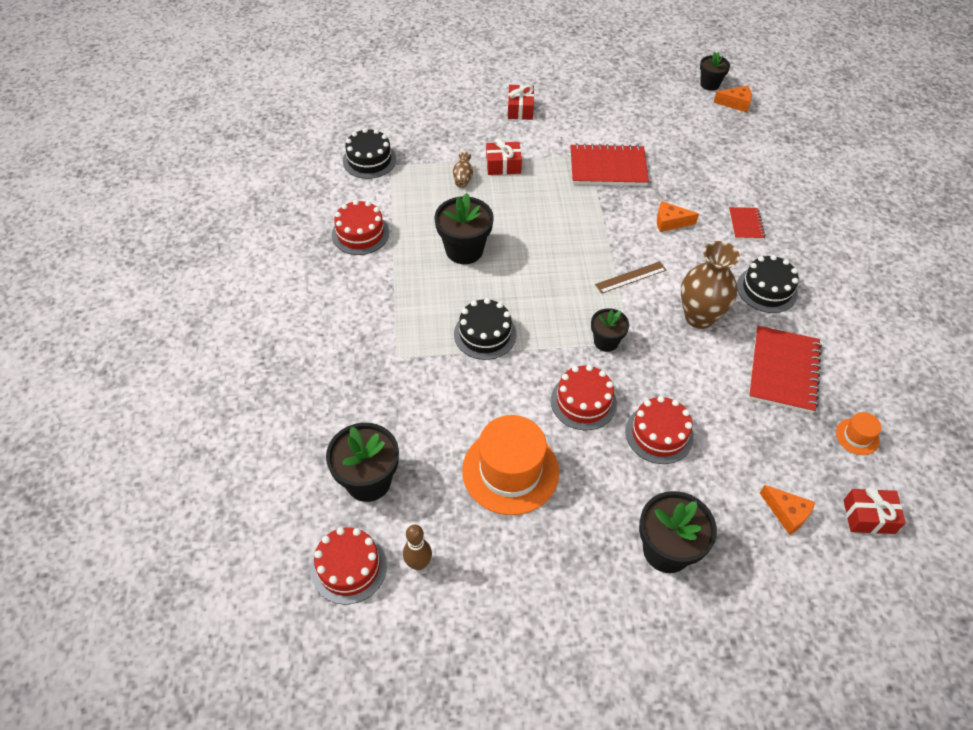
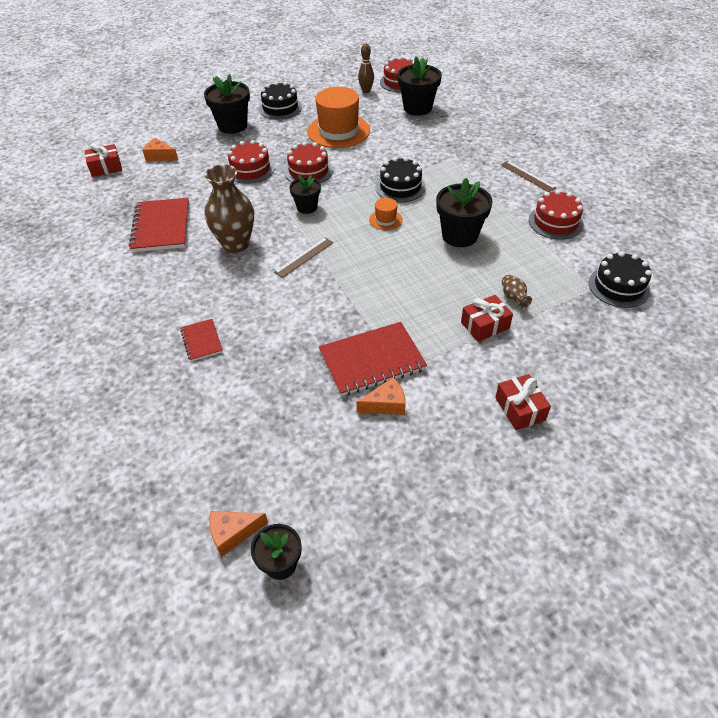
camera: 160 degrees right, 5 degrees down
(333, 299) = (527, 176): none -> brown ruler
(670, 222) = (282, 319): orange cheese -> orange cheese (386, 404)
(767, 289) = (176, 283): black cake -> black cake (280, 108)
(857, 436) = (106, 203): orange hat -> orange hat (385, 220)

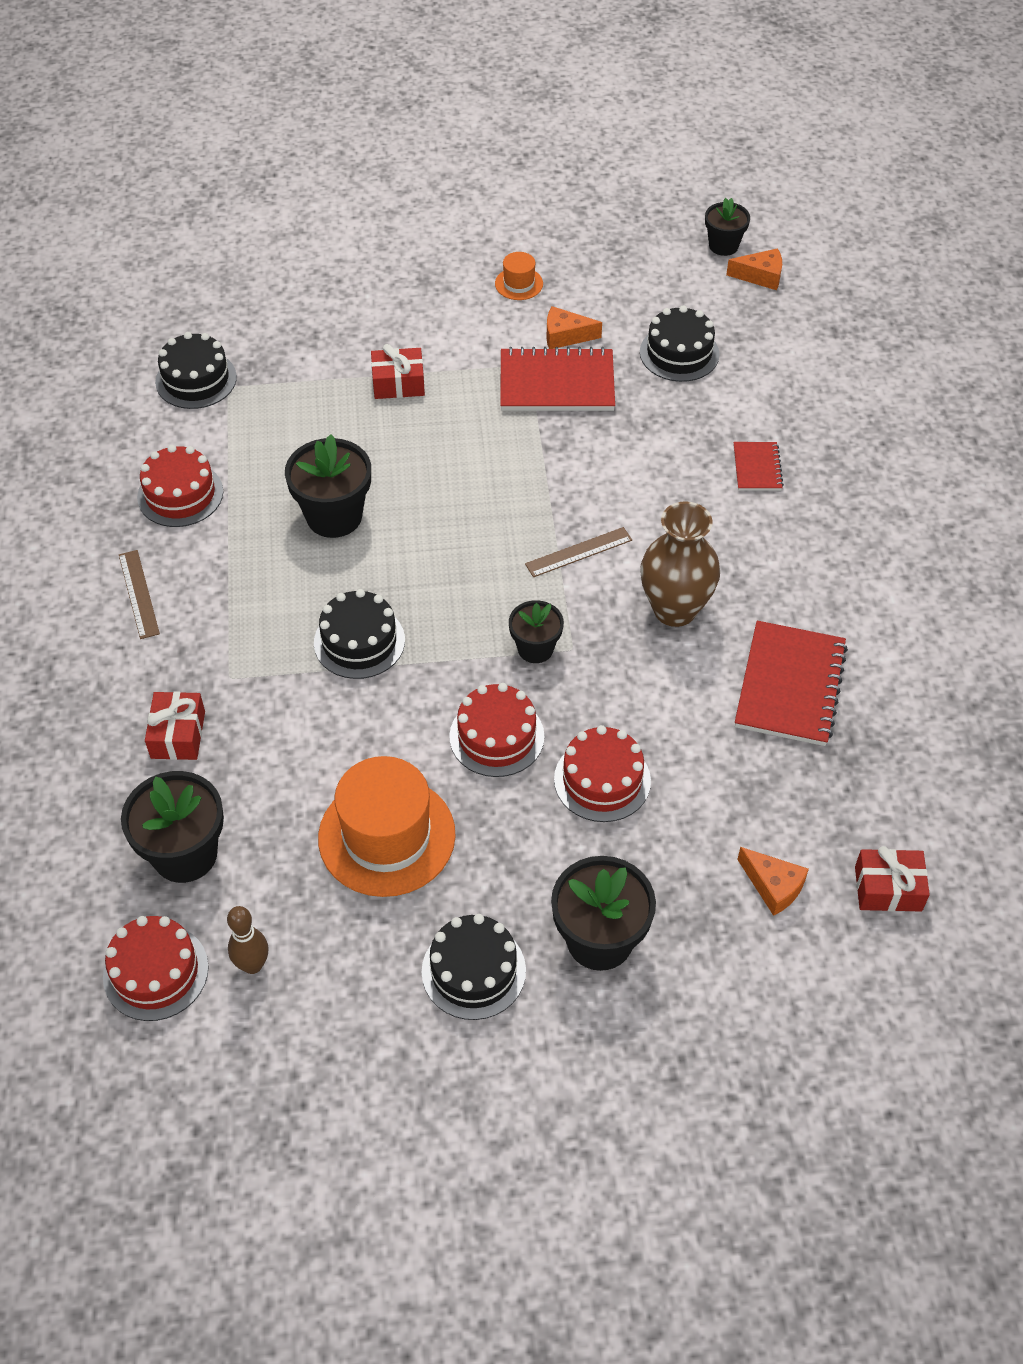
camera: 160 degrees left, 5 degrees up
(286, 418) = (679, 353): none -> black cake
(385, 220) = (423, 581): orange hat -> orange hat (519, 284)
(513, 298) = (336, 405): brown vase -> none
(520, 409) = (429, 293): red gift -> red gift (178, 735)

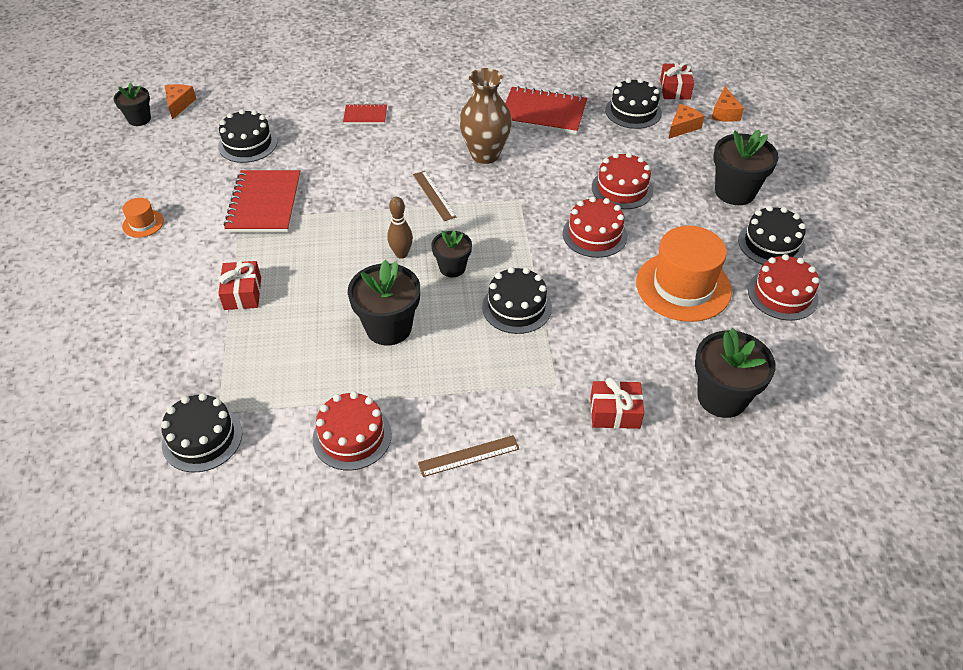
camera: 90 degrees left, 5 degrees down
(155, 972) = (822, 405): red cake -> red cake (782, 294)
(252, 965) = (800, 351): brown bowling pin -> brown bowling pin (401, 254)
(535, 649) = (519, 216): black flower pot -> black flower pot (452, 268)
(565, 336) = (213, 199): orange cheese -> orange cheese (724, 113)
(810, 815) = (633, 111): none -> black cake

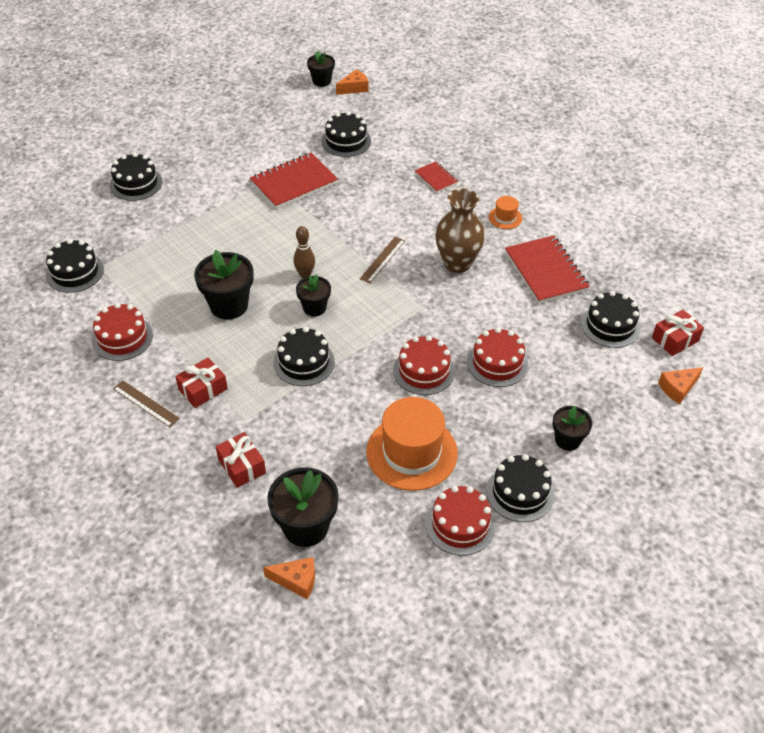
camera: 55 degrees right, 0 degrees up
(116, 322) = (136, 183): none -> black cake
(143, 223) = (227, 143): orange hat -> orange hat (505, 218)
(242, 293) = (203, 221): red gift -> red gift (203, 389)
(683, 127) = (624, 367): orange cheese -> orange cheese (296, 580)
(735, 192) = (567, 440): black flower pot -> black flower pot, size x0.61

